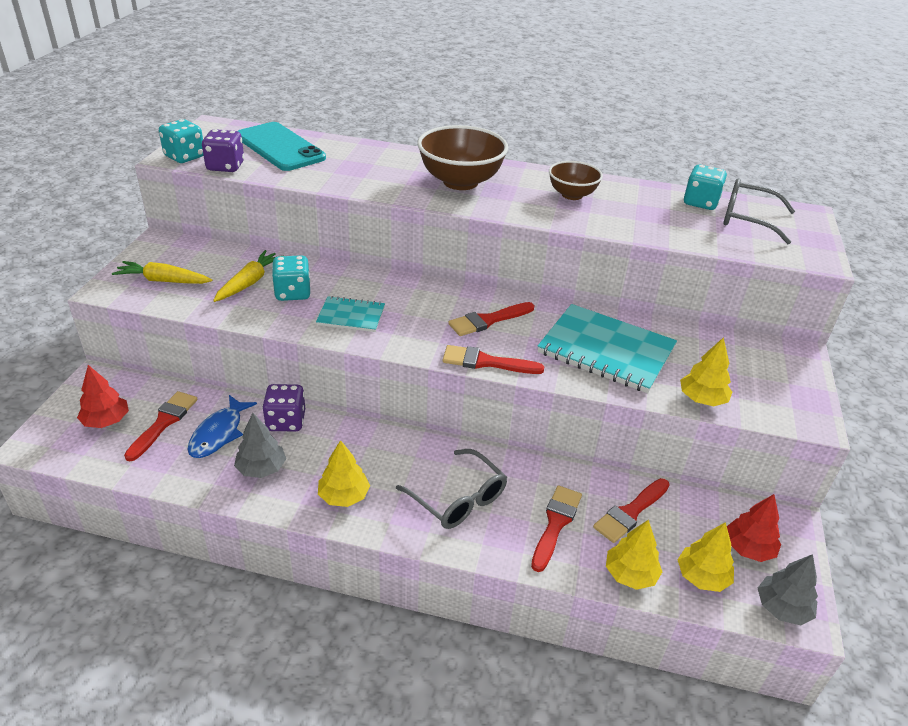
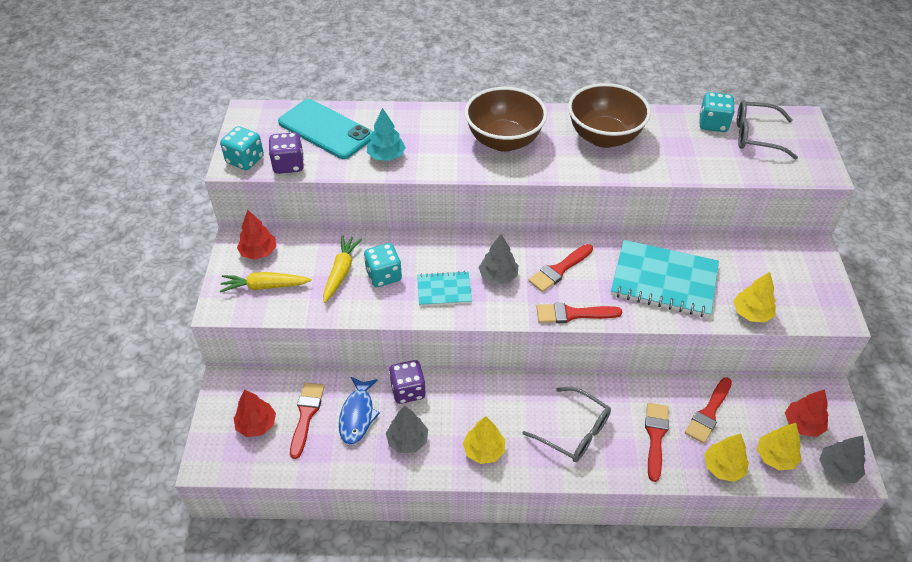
camera: 10 degrees left, 10 degrees up
(175, 252) = (258, 252): none -> red tree
(329, 175) = (386, 156): none -> turquoise tree
(417, 314) = (498, 276): none -> grey tree
(572, 195) = (604, 137): brown bowl -> brown bowl, size x1.68

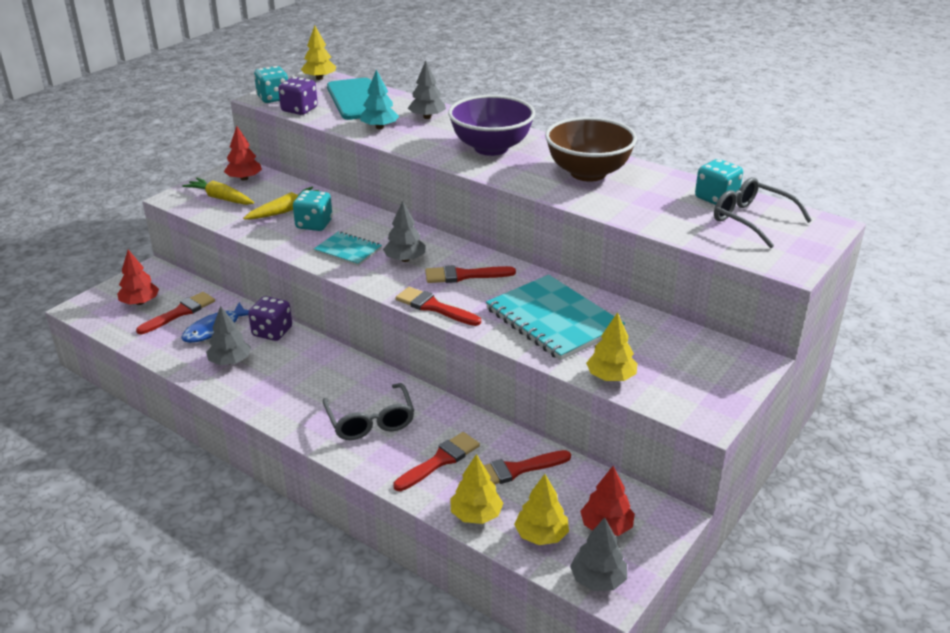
camera: 35 degrees right, 15 degrees down
(411, 126) = (427, 117): none -> grey tree
(484, 450) = (279, 396): yellow tree -> yellow tree (319, 78)
(504, 141) = (491, 148): brown bowl -> purple bowl

